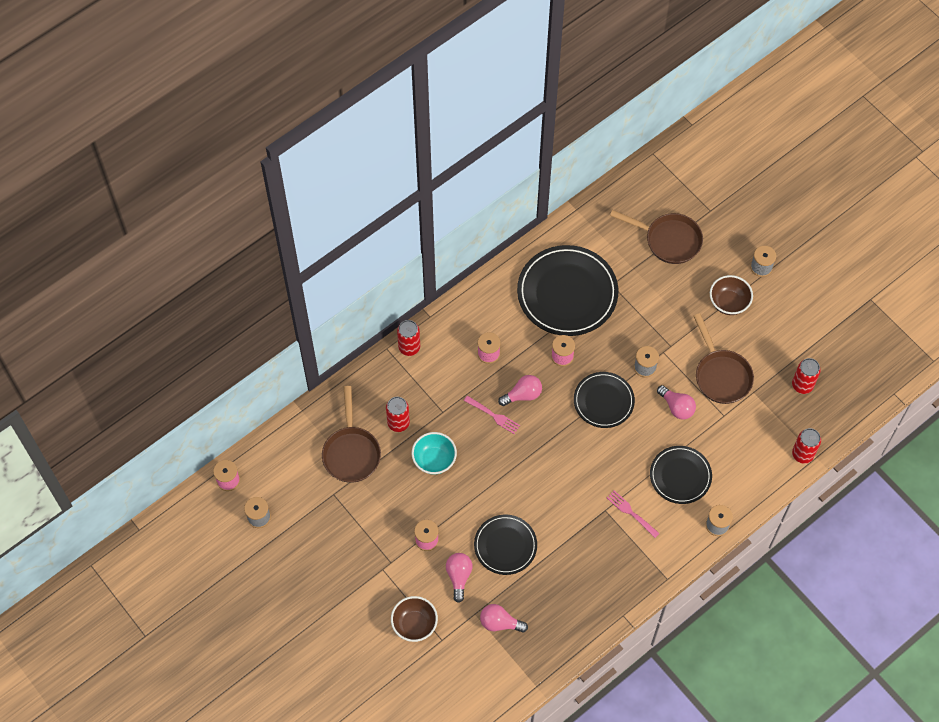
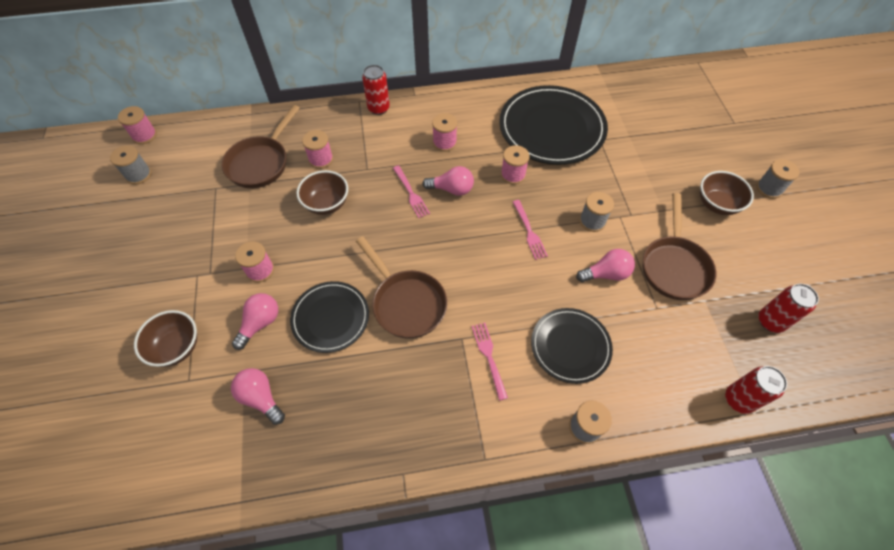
camera: 30 degrees right, 5 degrees down
(398, 423) = (321, 159): red can -> pink spool
(434, 460) = (326, 204): turquoise bowl -> brown bowl
(603, 401) = (529, 231): black plate -> pink fork
(668, 240) = (678, 128): brown pan -> brown pan (406, 303)
(676, 407) = (606, 274): pink light bulb -> pink light bulb turned 90 degrees counterclockwise

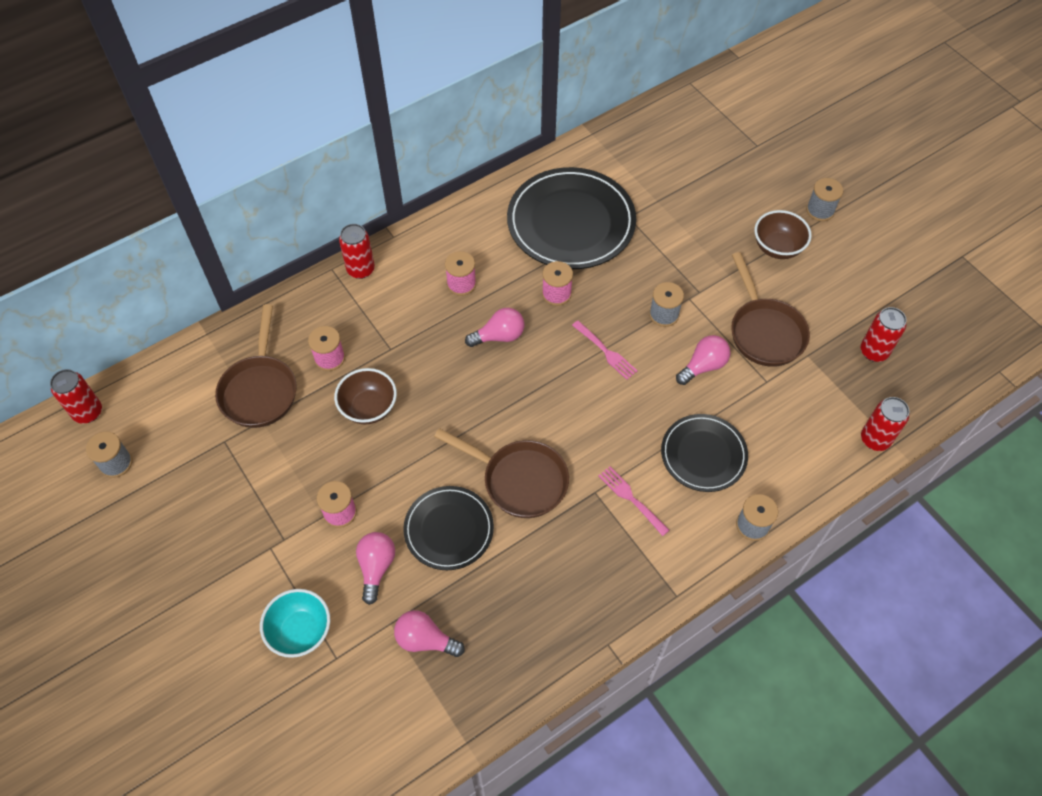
camera: 25 degrees left, 0 degrees up
(144, 135) = (88, 412): pink spool -> red can
(177, 347) = (300, 631): brown bowl -> turquoise bowl
(411, 193) = (457, 358): pink fork -> none

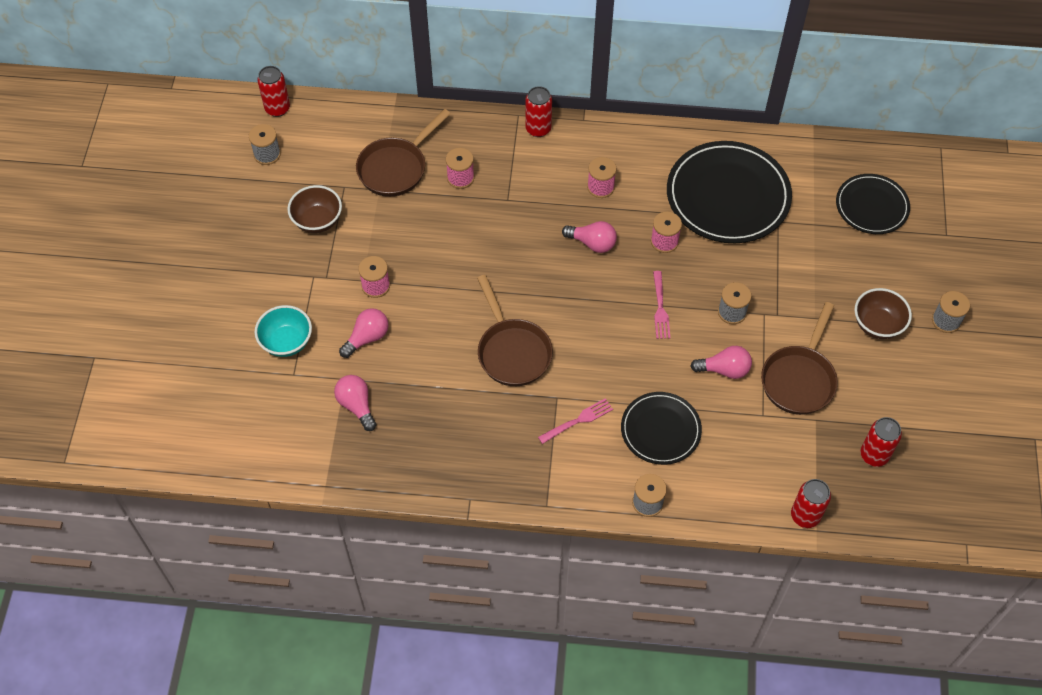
camera: 40 degrees right, 0 degrees up
(369, 408) = (456, 230): brown bowl -> brown bowl (317, 221)
(449, 529) = (435, 348): black plate -> black plate (871, 206)
(631, 499) = (578, 420): pink fork -> pink fork turned 60 degrees clockwise

